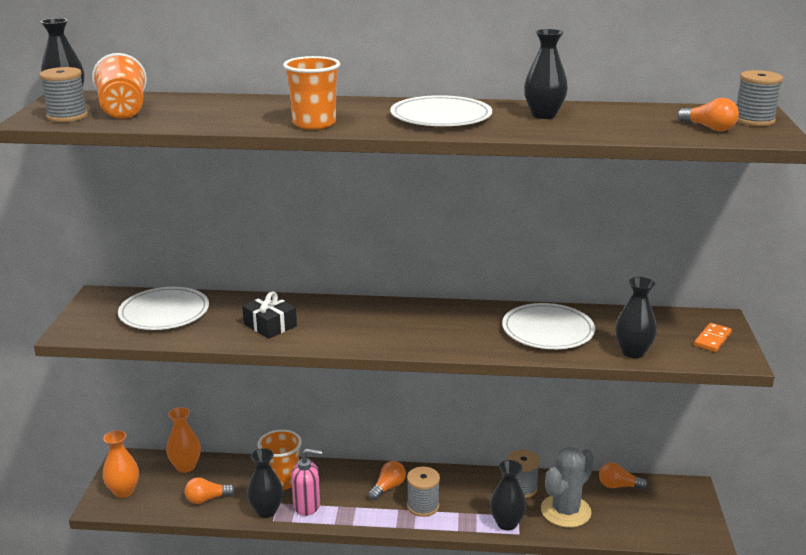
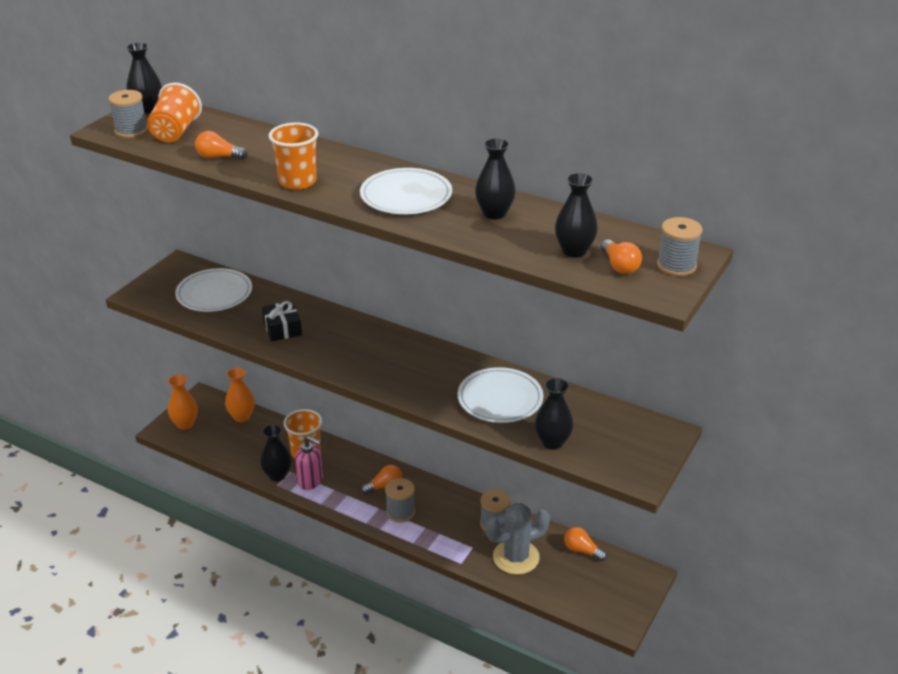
camera: 25 degrees right, 10 degrees up
(207, 499) = (240, 450): orange light bulb -> orange light bulb (218, 157)
(507, 523) = (457, 551): black vase -> black vase (574, 251)
(712, 339) = (638, 451): orange domino -> none

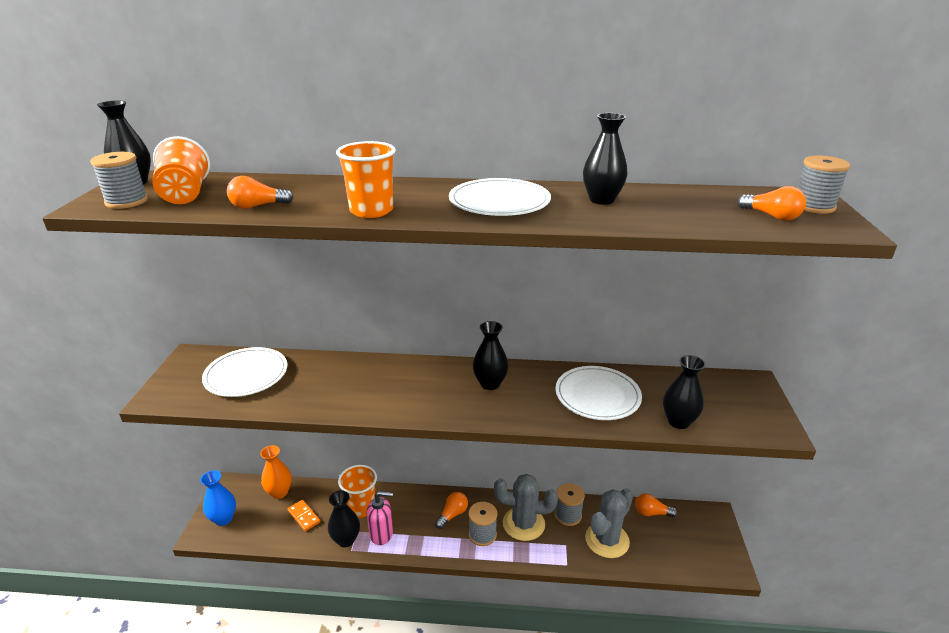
camera: 25 degrees left, 5 degrees down
(185, 424) = (223, 519): orange vase -> blue vase
(252, 444) = (304, 516): none -> orange domino
(282, 328) = (341, 389): black gift -> none
(446, 516) = (523, 524): none -> grey cactus
(574, 251) = (716, 213): black vase -> black vase (490, 384)

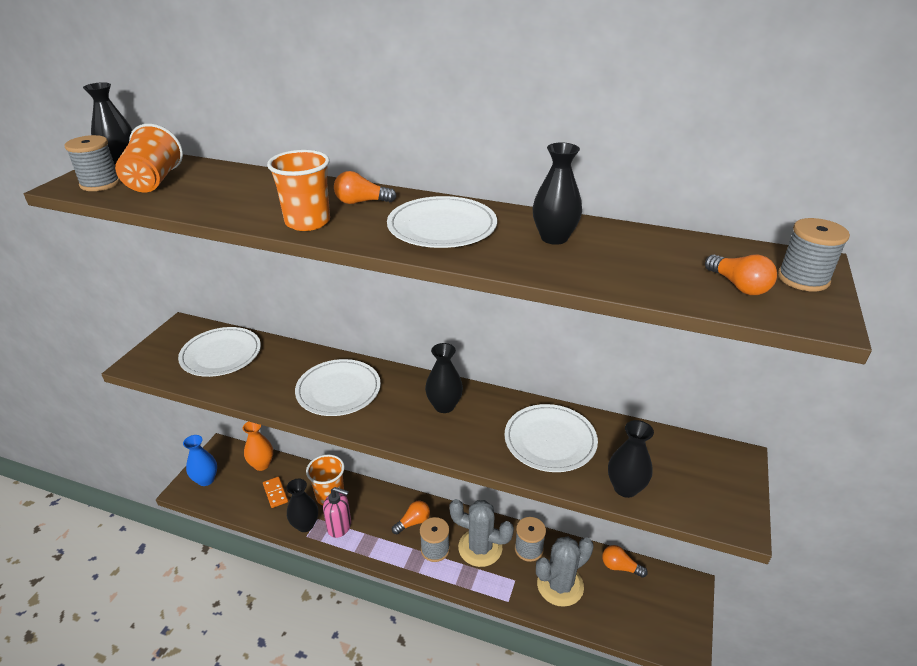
camera: 15 degrees right, 5 degrees up
(257, 206) = (207, 203): orange light bulb -> orange light bulb (361, 202)
(383, 387) = (338, 390): none -> white plate

